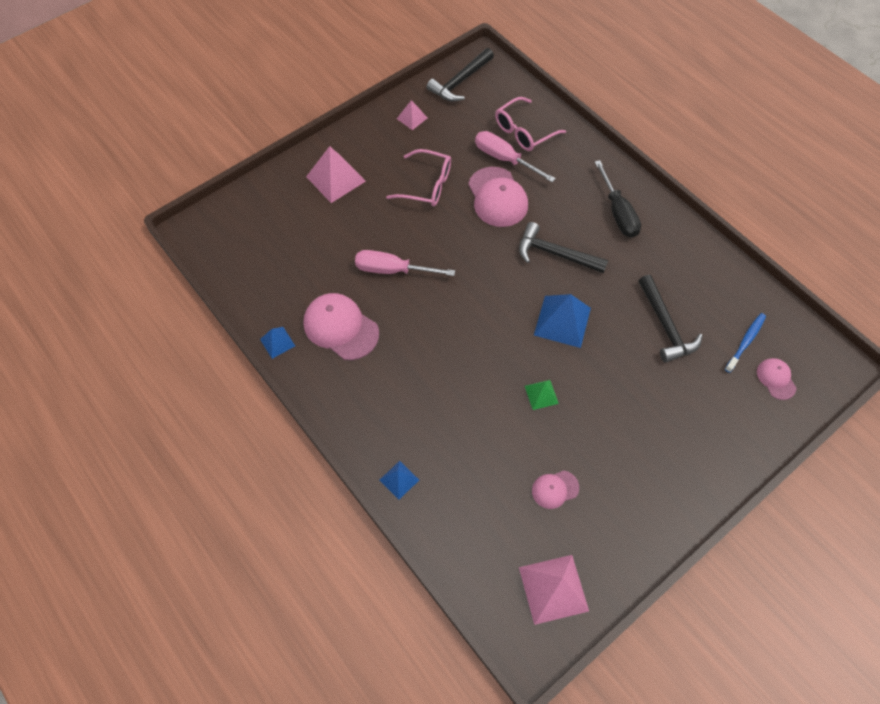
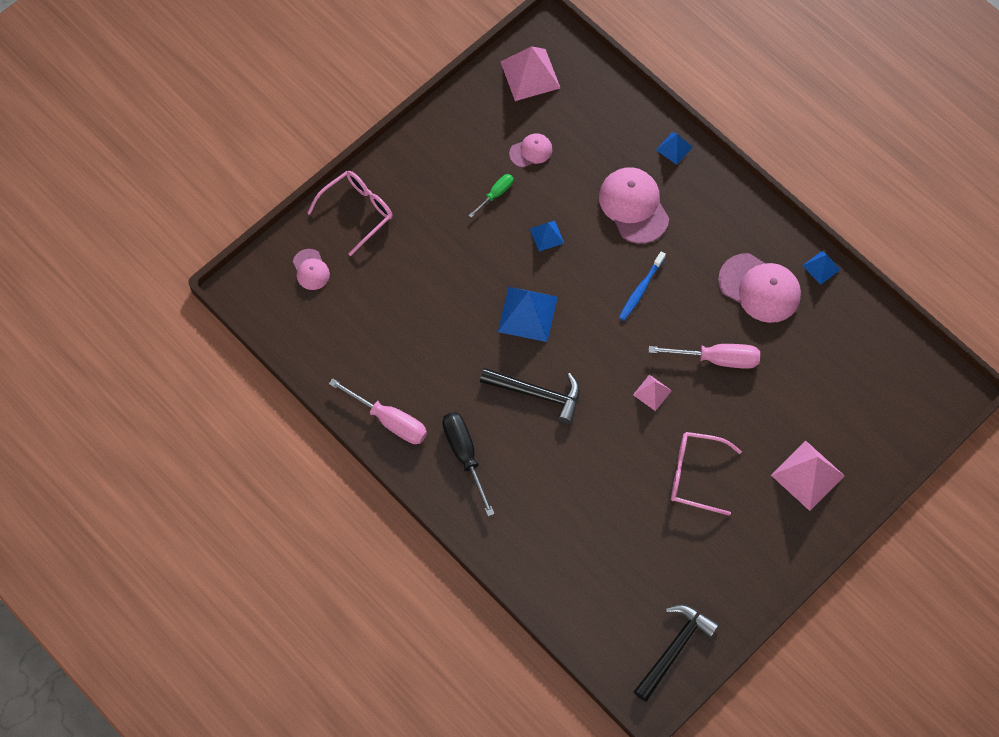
camera: 175 degrees right, 5 degrees up
(412, 118) = (730, 579): pink pyramid -> pink pyramid (652, 392)
(497, 197) = (608, 465): pink cap -> pink cap (633, 206)
(504, 159) = (604, 522): pink screwdriver -> pink screwdriver (390, 421)
(523, 132) = (583, 568): pink glasses -> pink glasses (357, 211)
(541, 394) = (547, 235): green pyramid -> blue pyramid
(593, 443) = (496, 194): none -> green screwdriver
(665, 326) = (418, 317): black hammer -> none
(745, 342) = (336, 306): blue toothbrush -> blue toothbrush (641, 289)

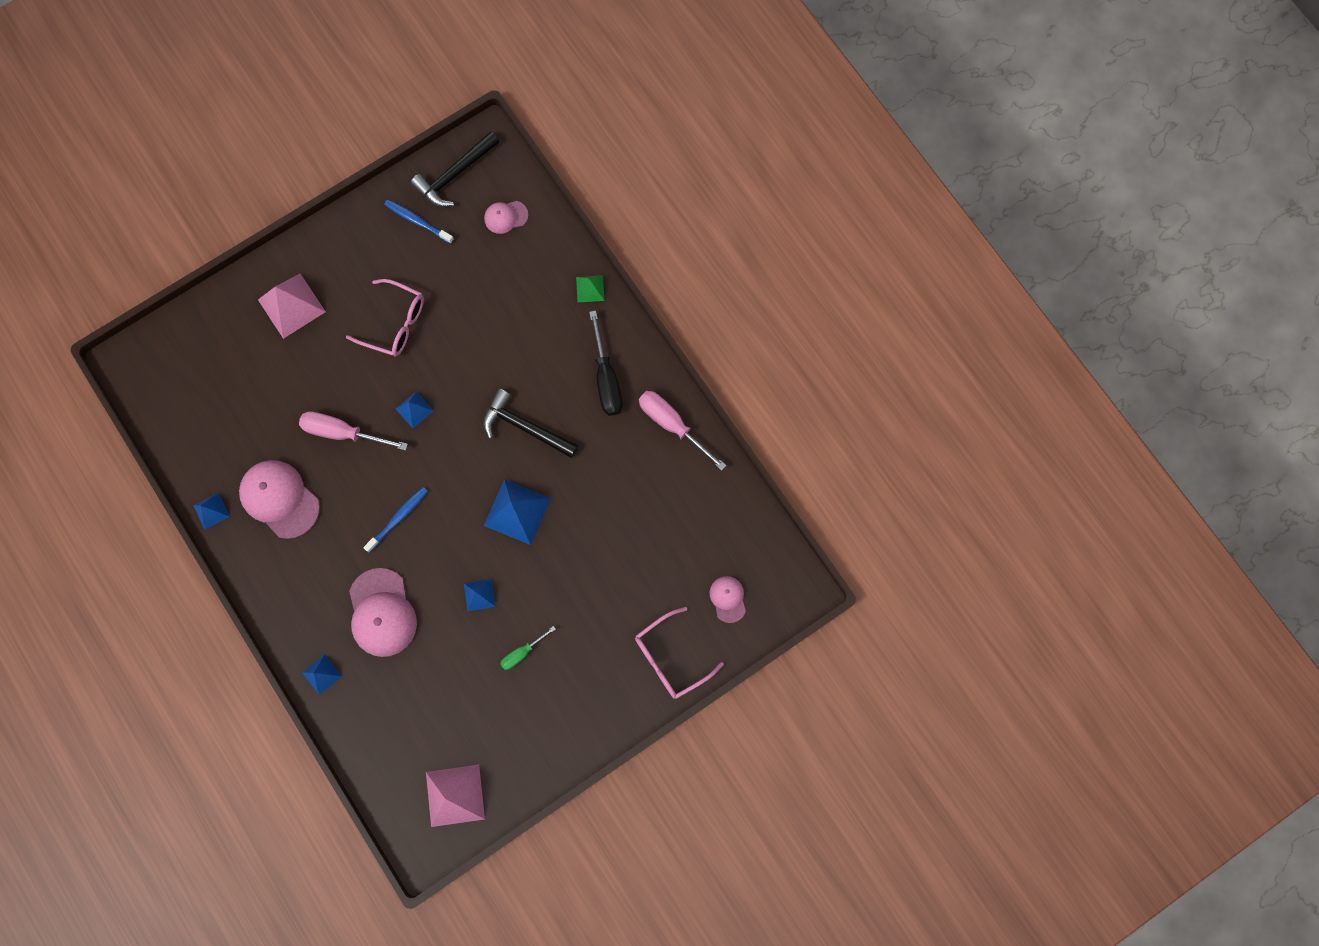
camera: 170 degrees left, 10 degrees up
(499, 546) = (590, 288): none -> green pyramid
(531, 151) = (474, 698): pink cap -> pink cap (506, 217)
(652, 392) = (414, 409): pink pyramid -> blue pyramid
(701, 588) = (418, 221): none -> blue toothbrush

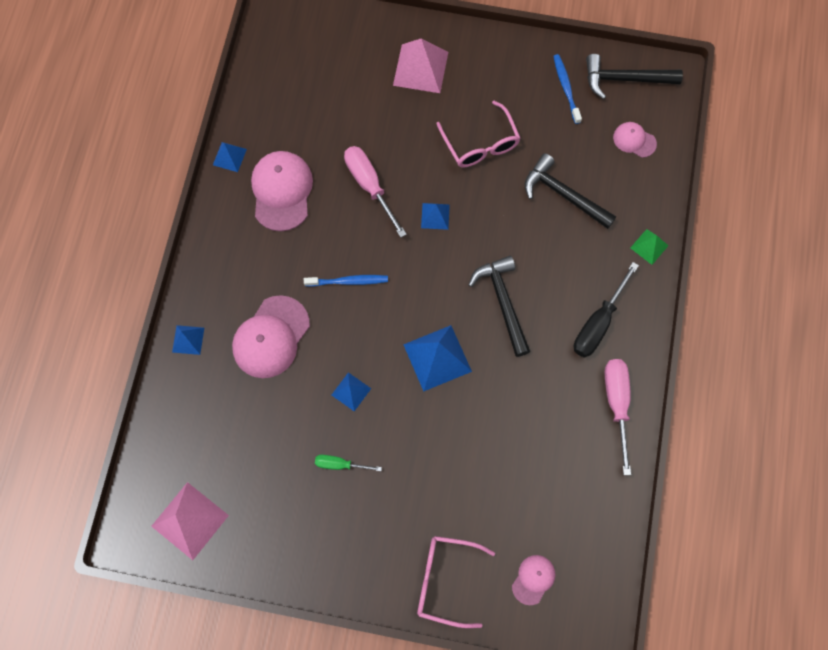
camera: 45 degrees right, 5 degrees down
(493, 306) = (563, 194): none -> black hammer

